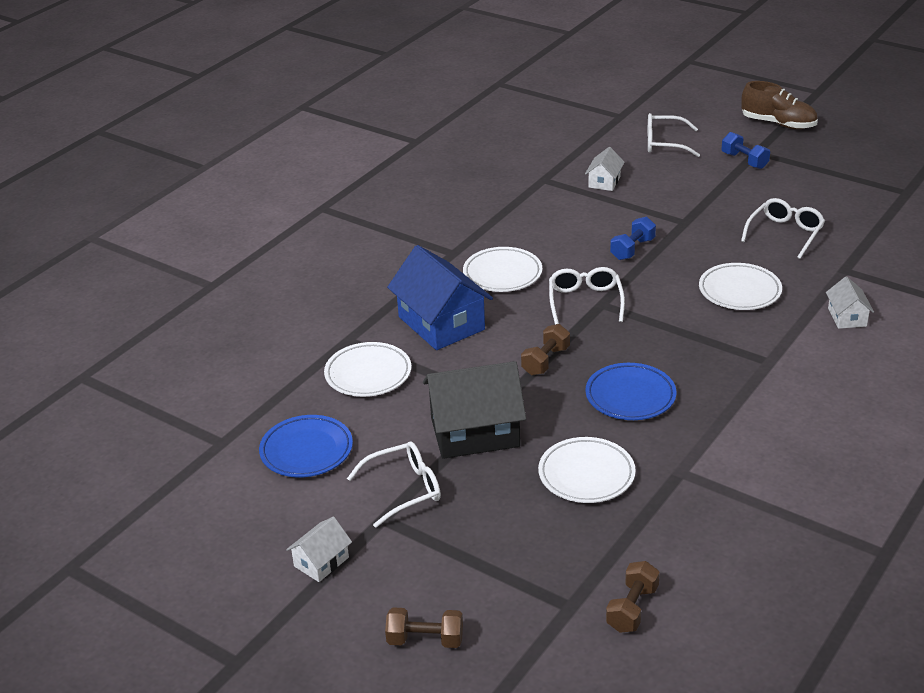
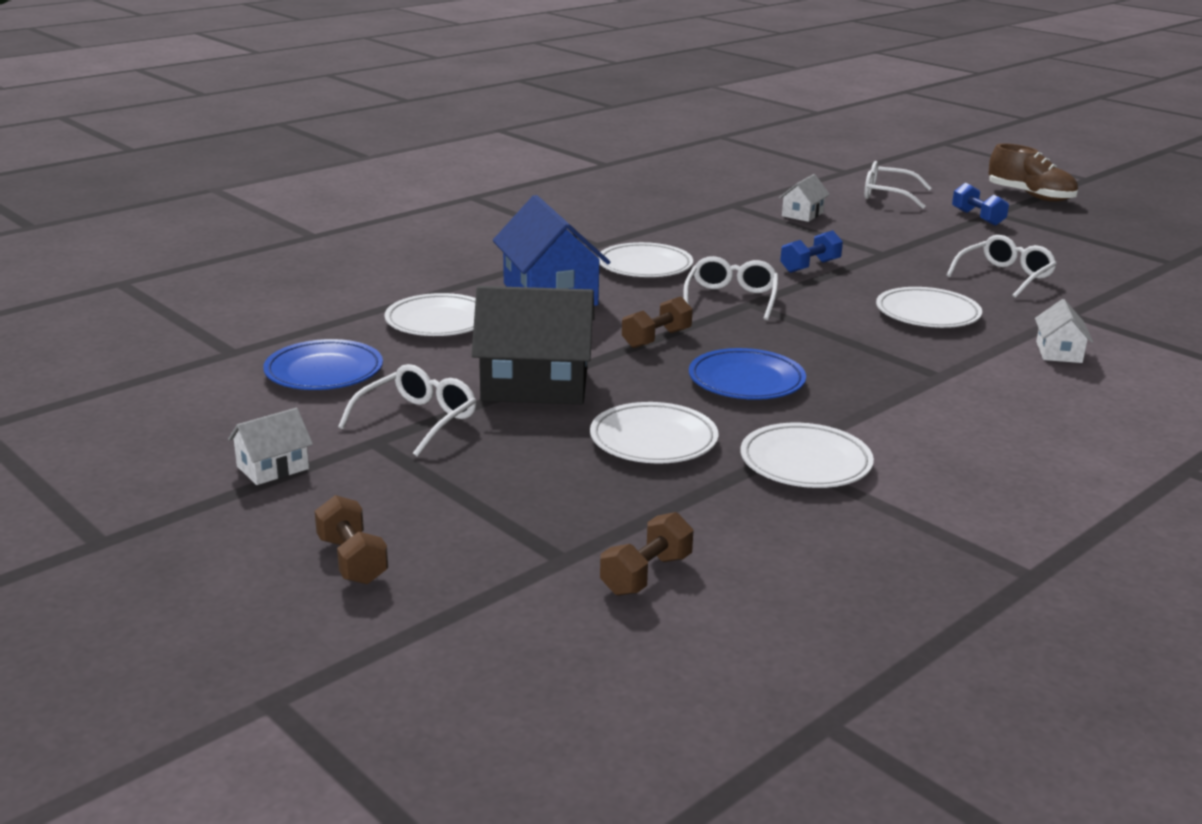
camera: 10 degrees right, 10 degrees down
(404, 489) = (417, 420): white glasses -> white glasses turned 45 degrees counterclockwise
(425, 640) = (352, 560): brown dumbbell -> brown dumbbell turned 45 degrees clockwise
(702, 475) = (805, 463): none -> white plate

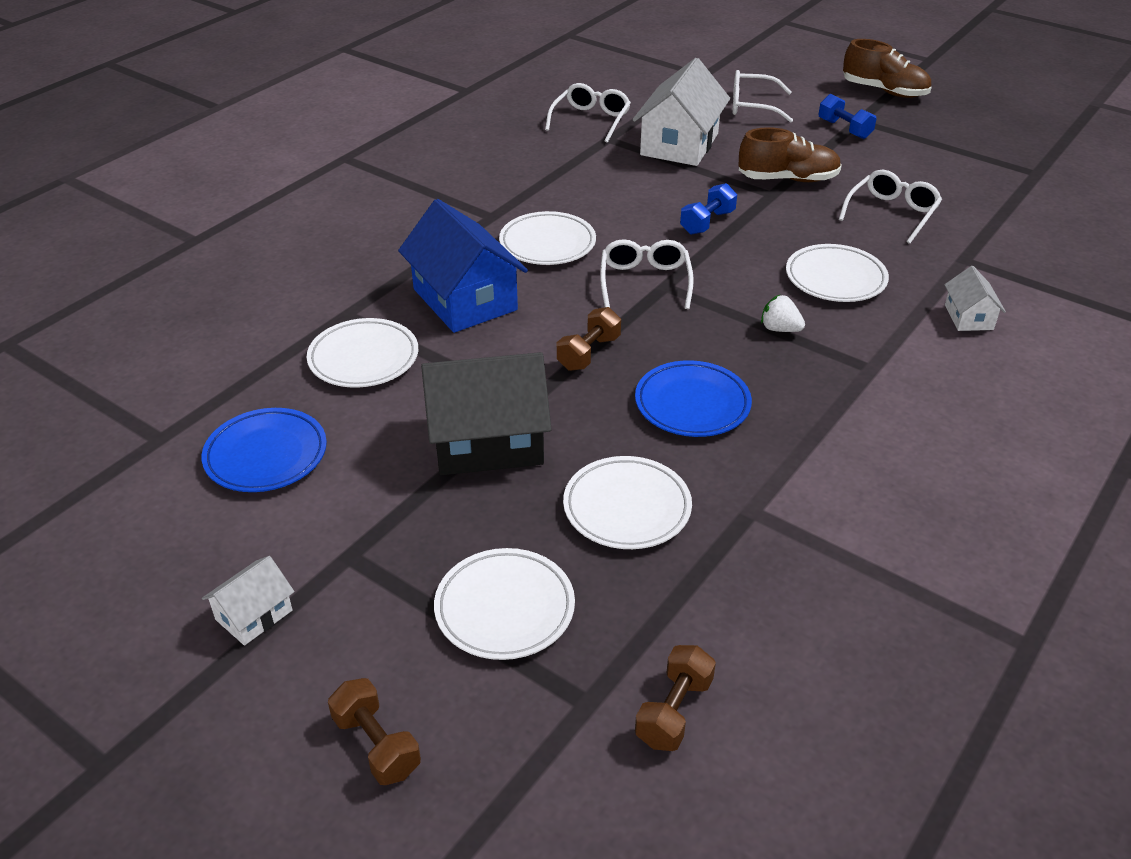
camera: 10 degrees left, 15 degrees up
(417, 420) = (384, 516): white glasses -> white glasses (591, 120)
(802, 214) = (679, 144): white house -> white house, size x2.02
(805, 463) = (780, 517): white plate -> white plate (504, 608)
(856, 341) = (780, 329): none -> white strawberry
(904, 245) = (788, 179): none -> brown shoe

